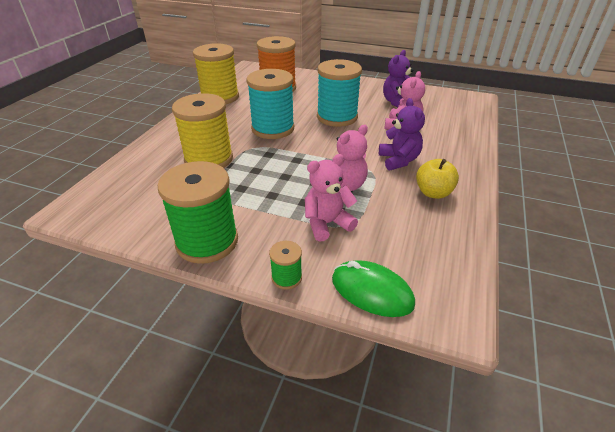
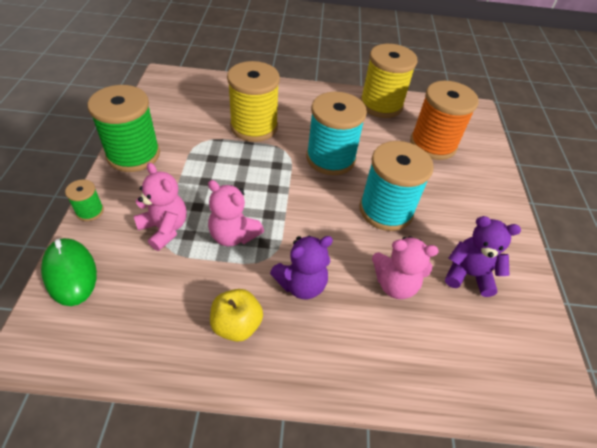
camera: 70 degrees right, 10 degrees up
(371, 291) = (70, 273): green mouse -> green mouse turned 45 degrees counterclockwise

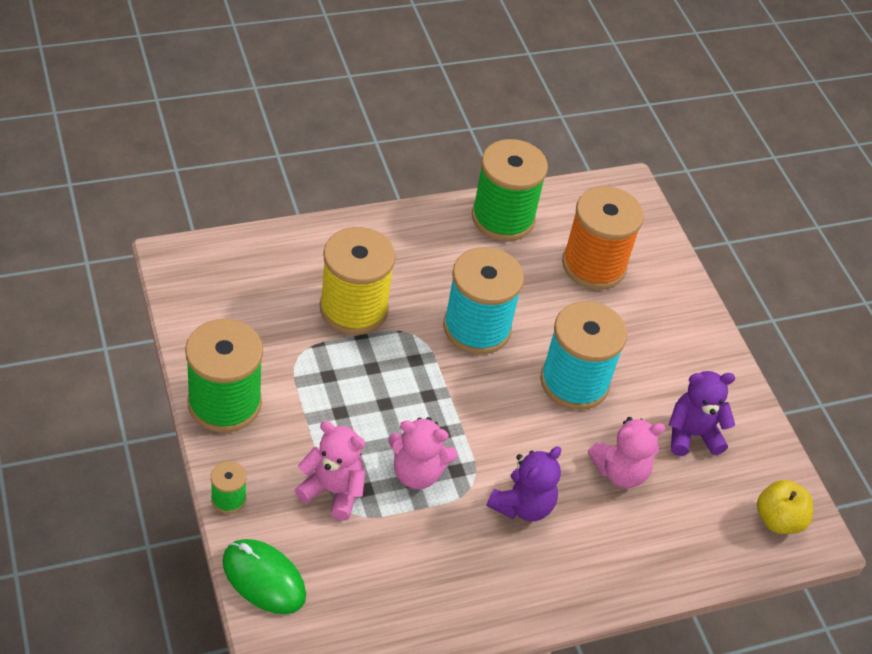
camera: 25 degrees left, 0 degrees up
(236, 325) = (479, 572): yellow apple -> yellow apple (778, 520)
(381, 105) = (503, 218): yellow spool -> green spool

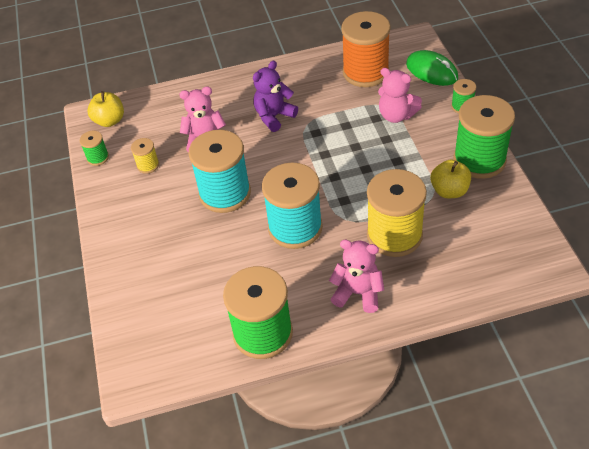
camera: 165 degrees left, 0 degrees up
(275, 361) = (449, 191): none -> yellow apple
(417, 472) = (342, 129): pink teddy bear -> pink teddy bear (358, 293)
(593, 265) = (187, 291): orange spool -> orange spool (365, 72)
(692, 434) = (148, 165): purple teddy bear -> yellow spool
(769, 453) = (98, 158): none -> green spool

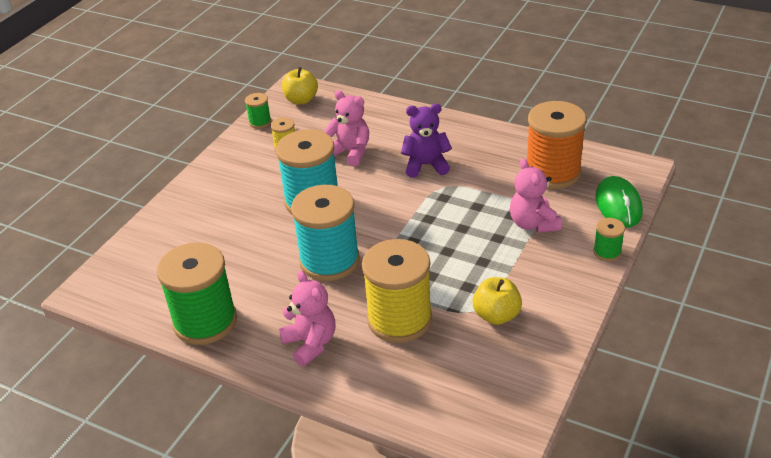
camera: 40 degrees right, 10 degrees down
(479, 160) = (561, 307): green spool -> none

